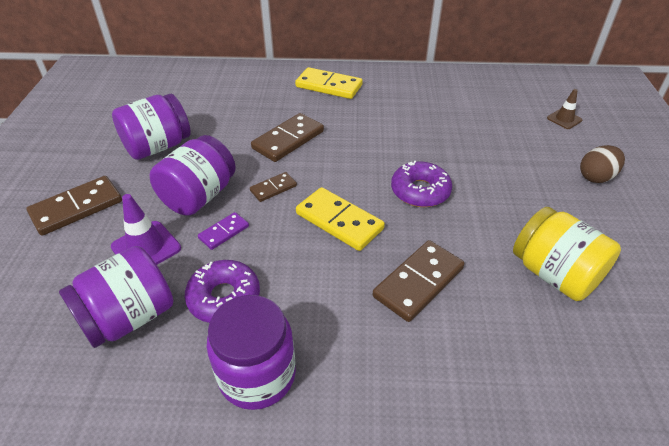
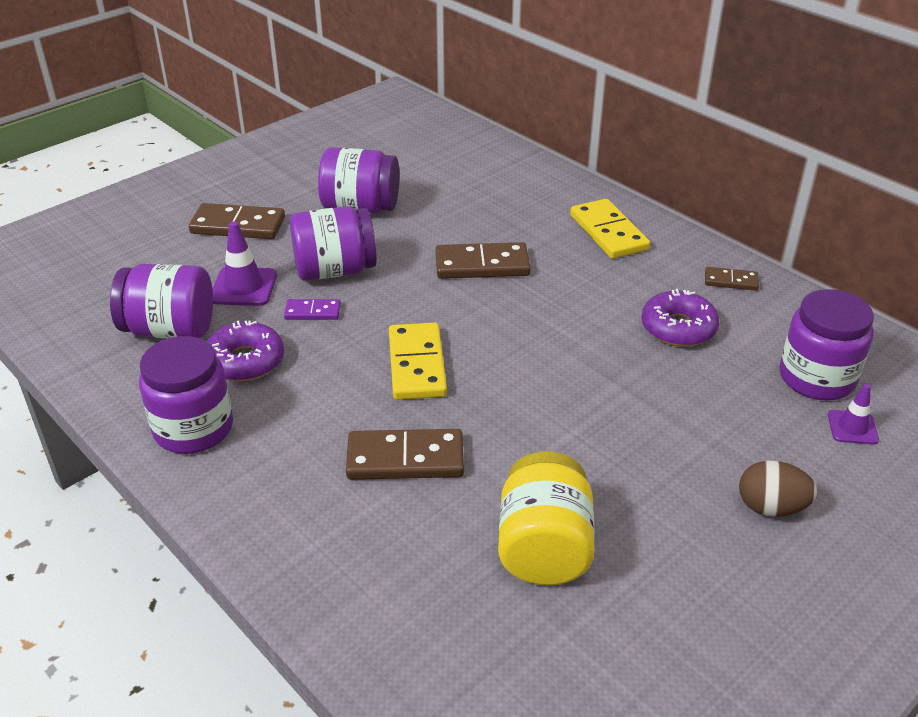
camera: 45 degrees right, 5 degrees down
(273, 188) = (403, 301): brown domino -> brown domino (731, 281)
(420, 191) = (535, 389): purple donut -> purple donut (678, 328)
(519, 105) = (816, 378): none -> purple jar
(564, 119) = (852, 427): brown traffic cone -> purple traffic cone

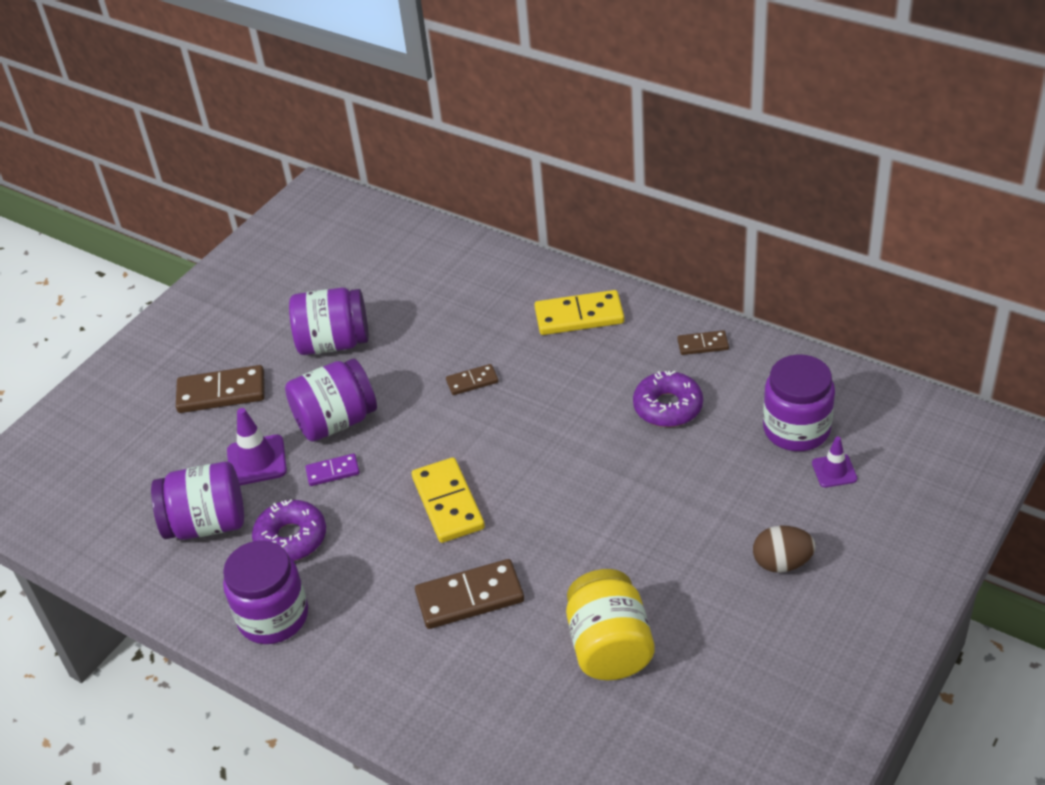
camera: 10 degrees left, 5 degrees up
(482, 265) = (472, 381): brown domino -> brown domino, size x0.55
(608, 232) = (579, 316): yellow domino -> yellow domino turned 60 degrees counterclockwise

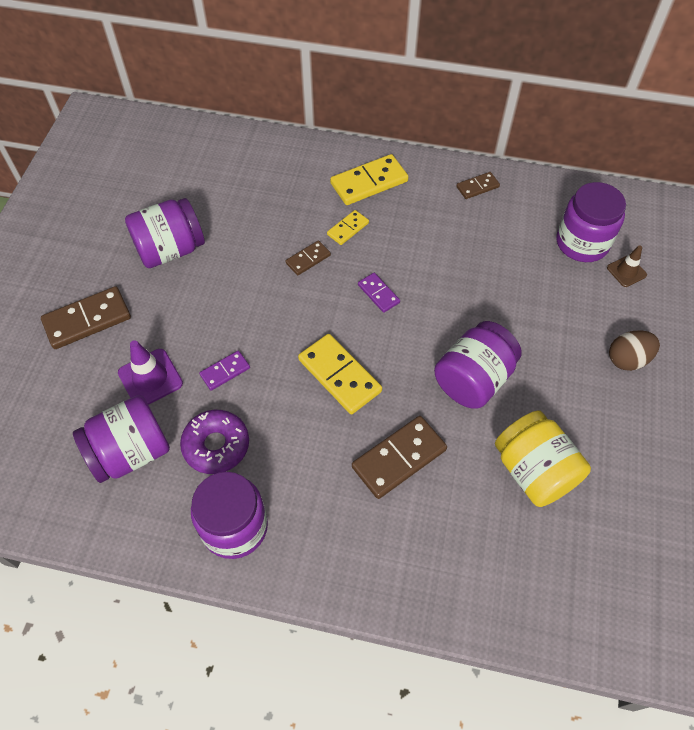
camera: 25 degrees left, 15 degrees up
(336, 421) = (206, 323): purple jar -> purple jar (473, 379)
(531, 359) = (348, 229): none -> yellow domino
(531, 432) = (378, 294): none -> purple domino
(668, 407) = (476, 246): purple donut -> none
(834, 471) = (626, 271): purple traffic cone -> brown traffic cone

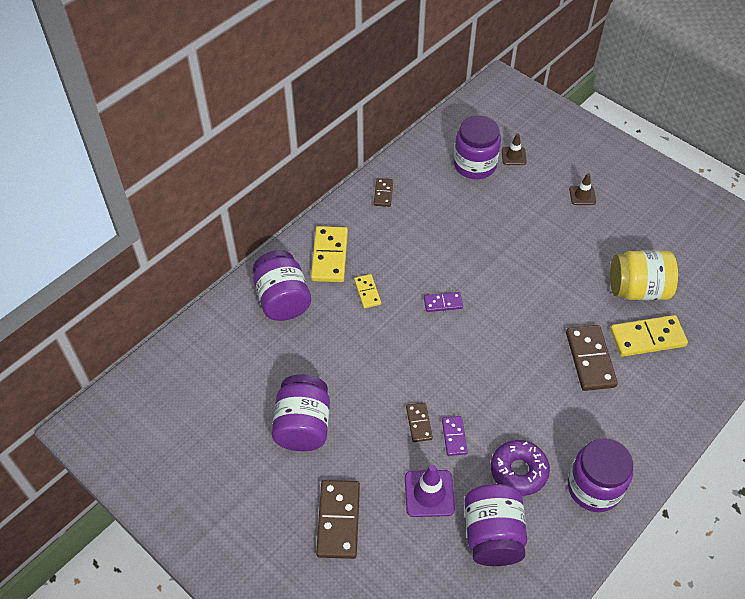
camera: 60 degrees left, 5 degrees down
(308, 259) = (380, 332): brown domino -> brown domino (419, 423)
(339, 375) = (501, 362): yellow domino -> yellow domino (647, 338)
(473, 379) = (550, 285): purple jar -> purple jar (282, 299)
(627, 359) = (582, 195): brown egg -> brown traffic cone

